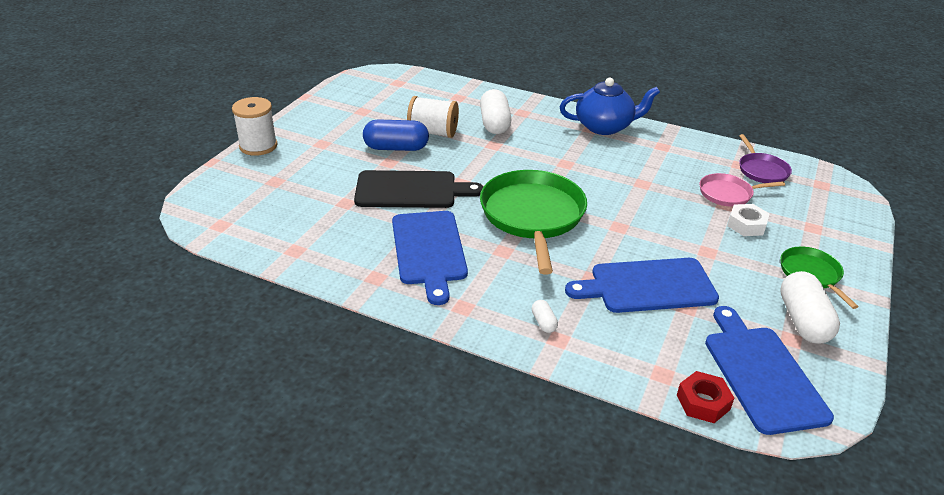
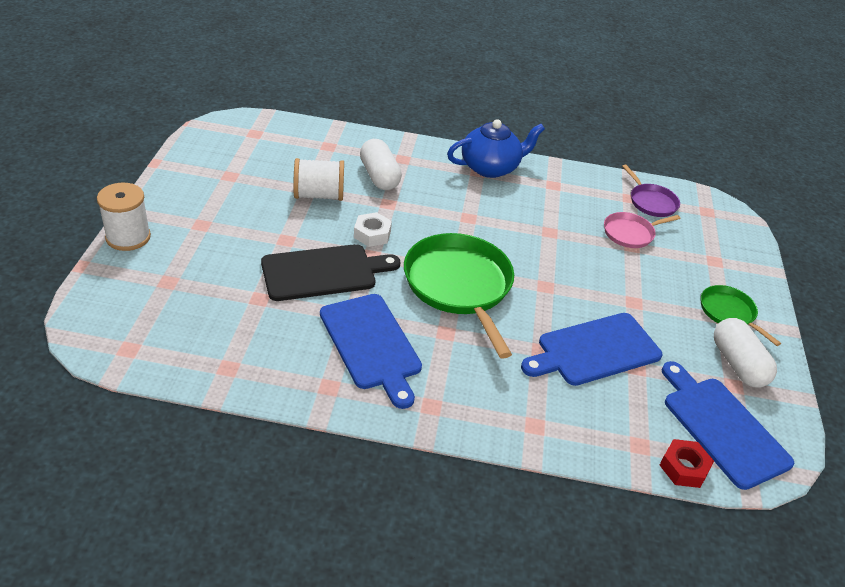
camera: 20 degrees left, 5 degrees up
(396, 148) = (287, 220): blue capsule -> none
(543, 322) = (514, 409): white capsule -> none
(746, 225) = (658, 266): white nut -> white nut (372, 234)

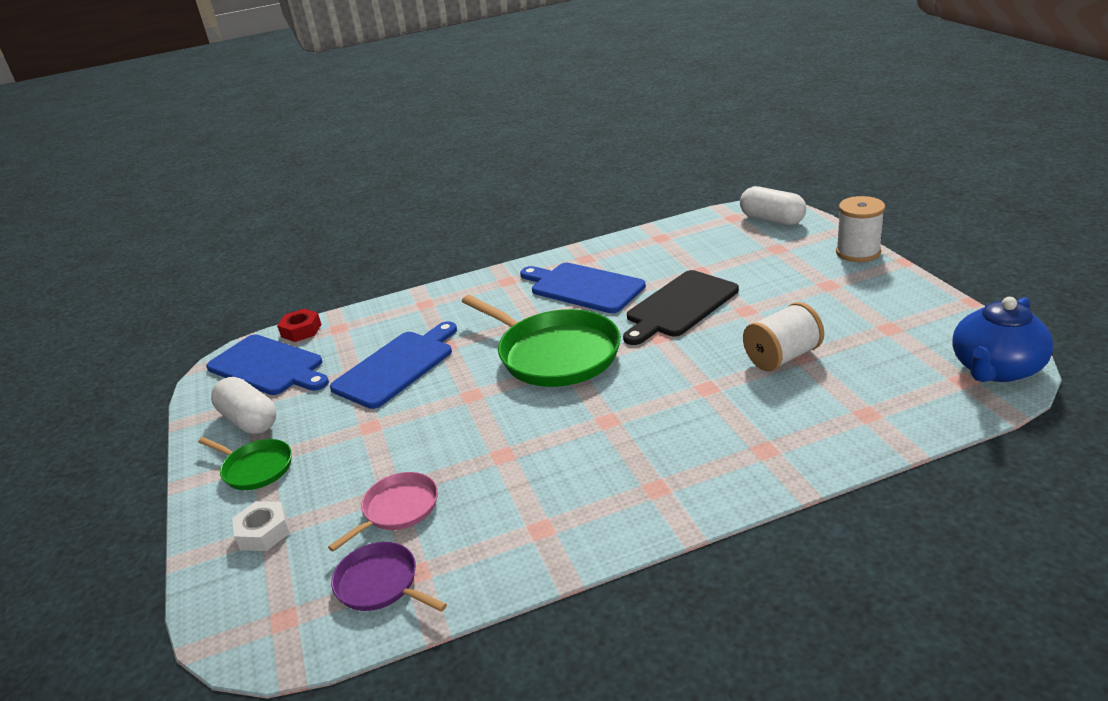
camera: 160 degrees right, 10 degrees down
(372, 234) = (682, 352): white nut -> white nut (263, 532)
(379, 176) = (757, 411): white capsule -> white capsule (772, 220)
(490, 167) = (646, 505): blue teapot -> blue teapot (996, 369)

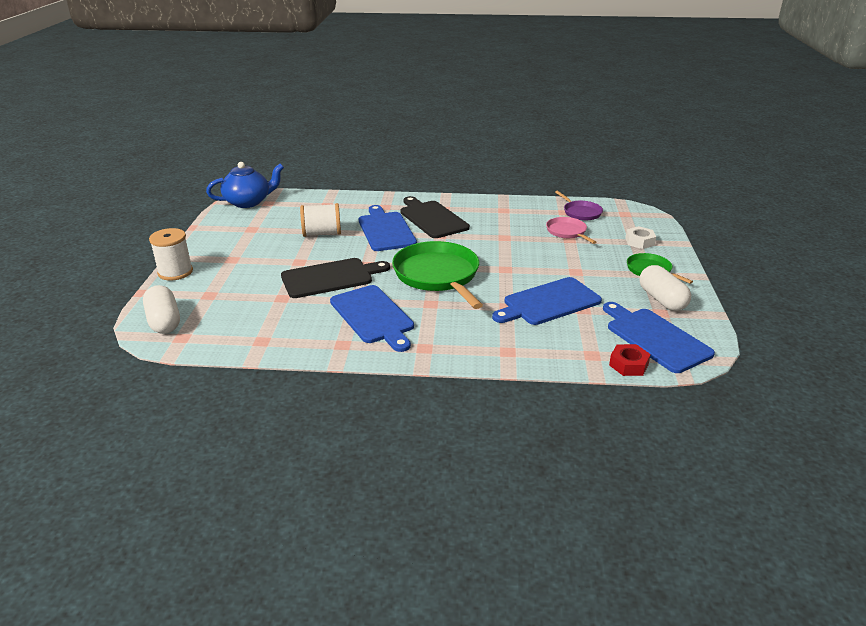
camera: 160 degrees left, 0 degrees up
(397, 509) = (567, 232): pink pan -> pink pan turned 90 degrees clockwise
(653, 452) = (432, 218): none -> black cutting board
(700, 398) = (385, 230): none -> blue cutting board

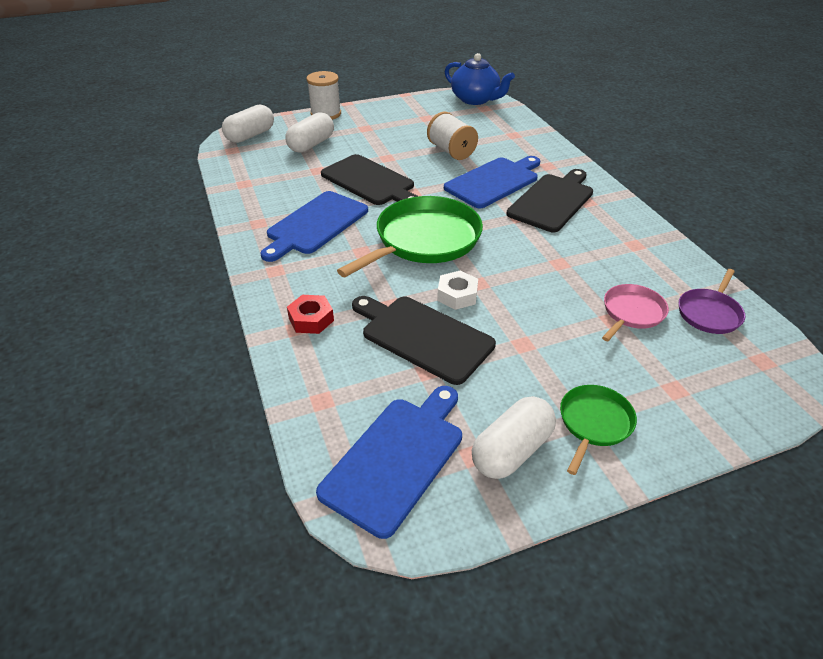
camera: 65 degrees right, 10 degrees up
(229, 291) = (311, 144): none -> white capsule
(548, 302) = (423, 336): blue cutting board -> black cutting board
(628, 365) = (314, 440): red nut -> red nut (311, 319)
(639, 242) = (679, 394): white nut -> white nut (457, 295)

